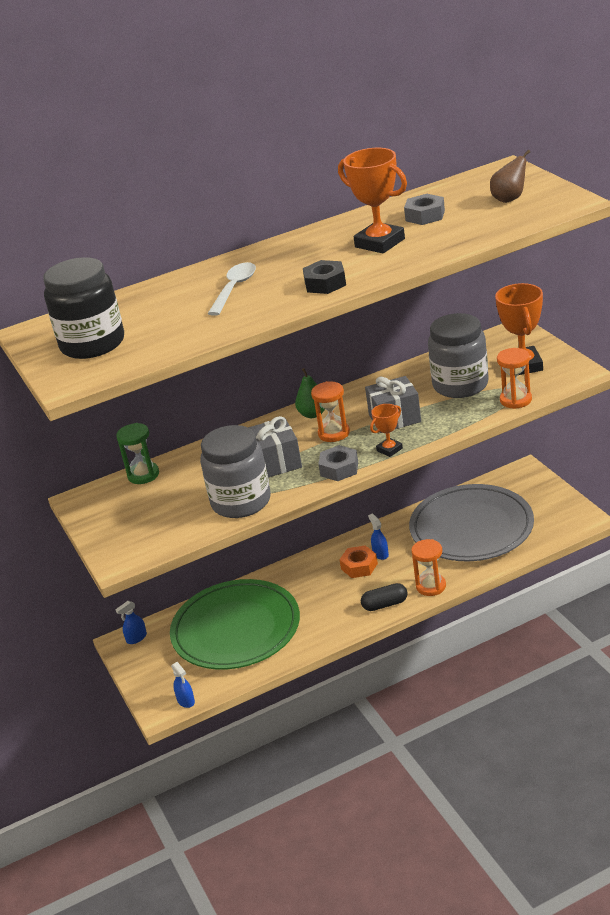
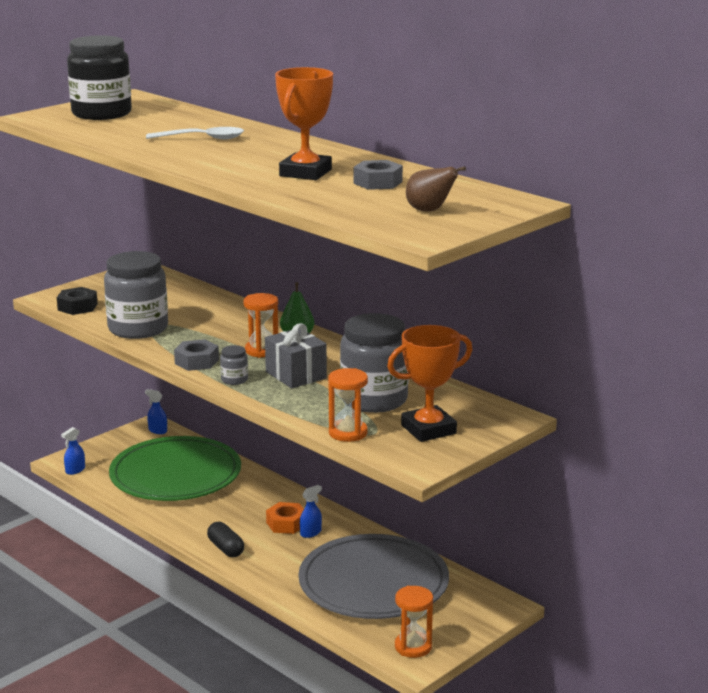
camera: 65 degrees right, 10 degrees down
(143, 475) = (181, 285): green hourglass -> none
(278, 461) = (207, 333): grey gift -> none
(325, 283) = (210, 164): black nut -> black nut (77, 307)
(389, 449) = (234, 380): orange trophy -> grey jar
(431, 586) = (261, 572): orange hourglass -> orange hourglass (413, 647)

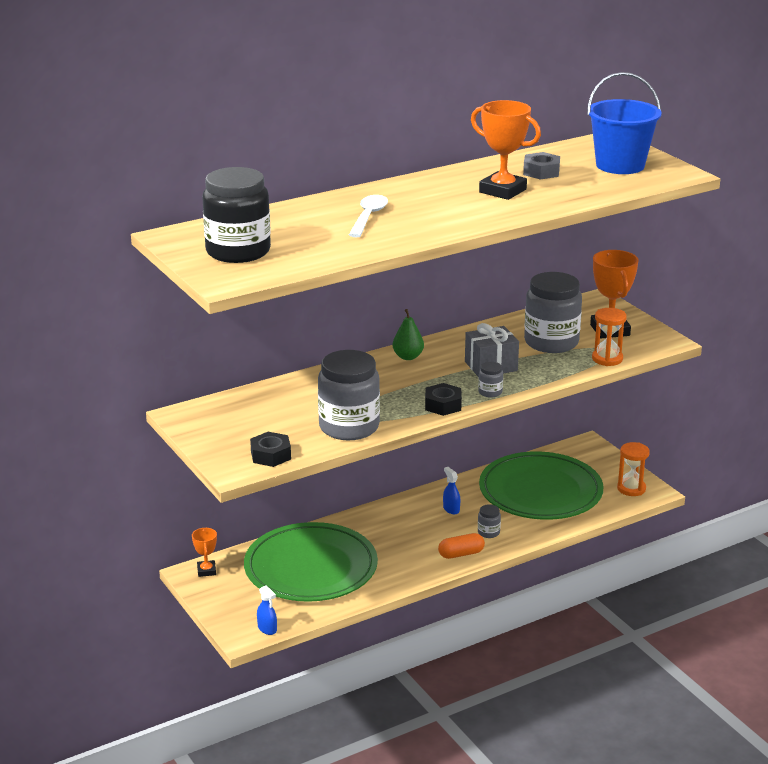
camera: 75 degrees left, 5 degrees up
(157, 430) = (206, 571): blue spray bottle -> orange trophy
(197, 361) = (443, 405): grey nut -> black nut
(226, 548) = (461, 554): black capsule -> orange capsule
(262, 350) = (432, 375): orange hourglass -> none
(273, 560) = (488, 532): none -> grey jar
(286, 523) = (430, 519): orange nut -> none
(373, 583) = (540, 492): grey plate -> green plate
(429, 211) = (620, 165): brown pear -> blue bucket

